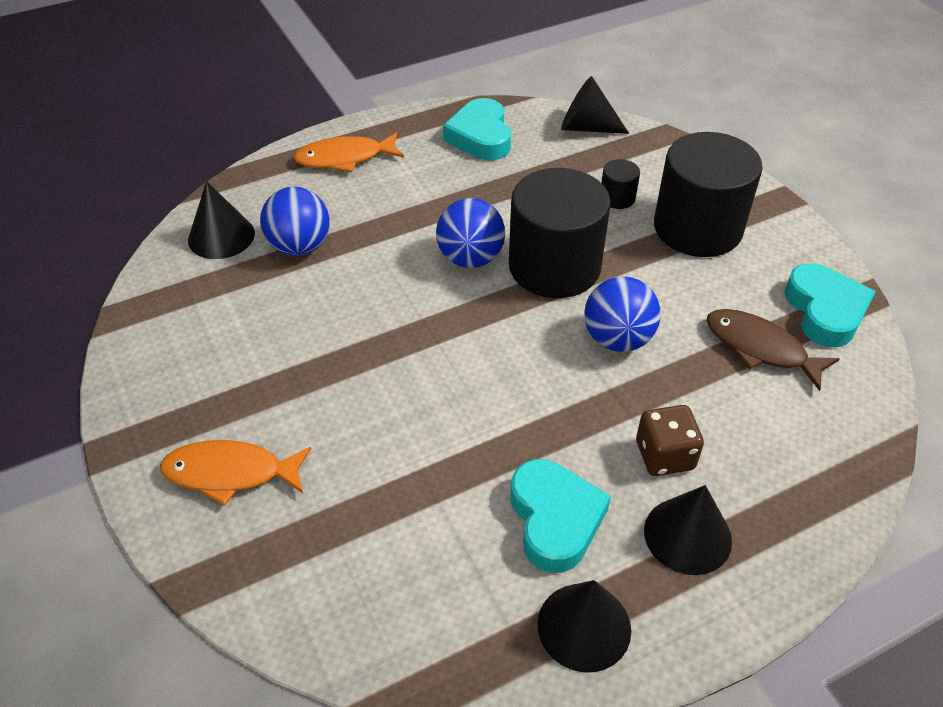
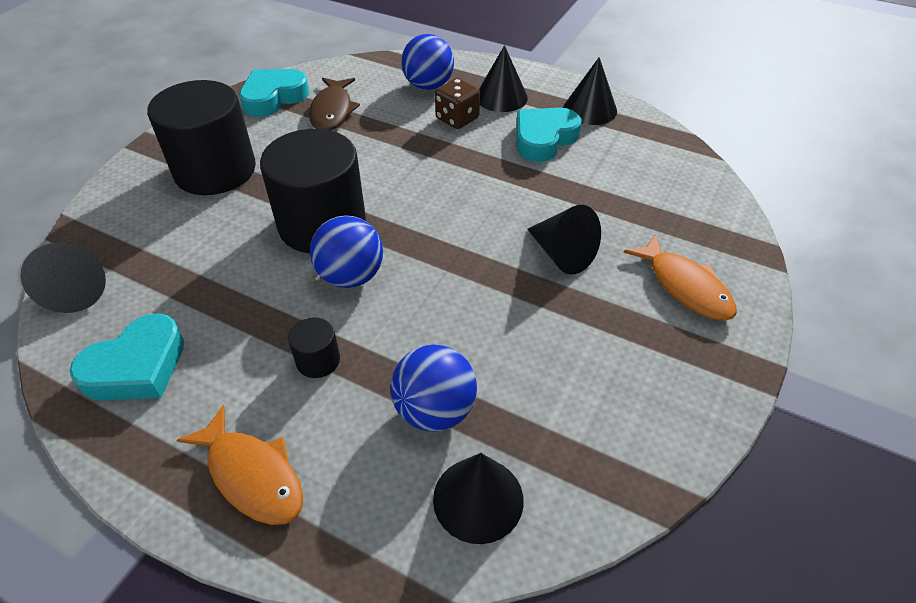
camera: 125 degrees left, 0 degrees up
(361, 407) = (562, 254): none -> black cone
(617, 198) = (198, 225): black cylinder -> black cylinder (318, 360)
(617, 339) = (377, 166): blue ball -> blue ball (428, 86)

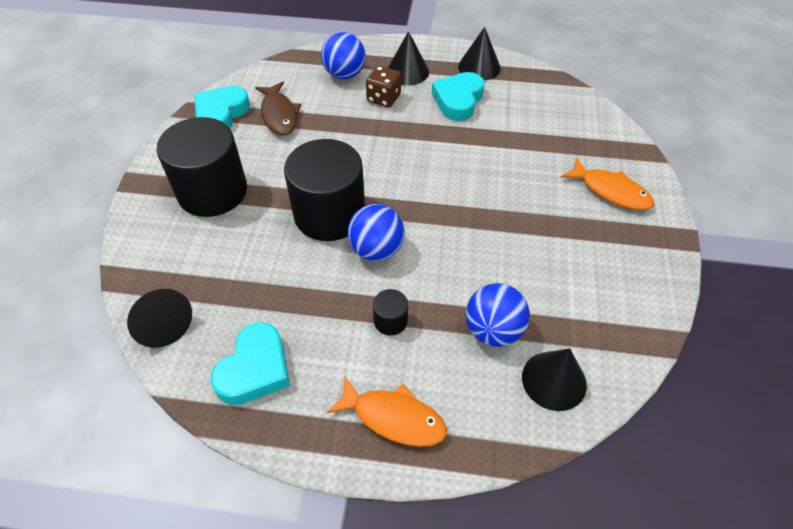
camera: 20 degrees left, 5 degrees up
(562, 254) = (518, 190): black cone -> none

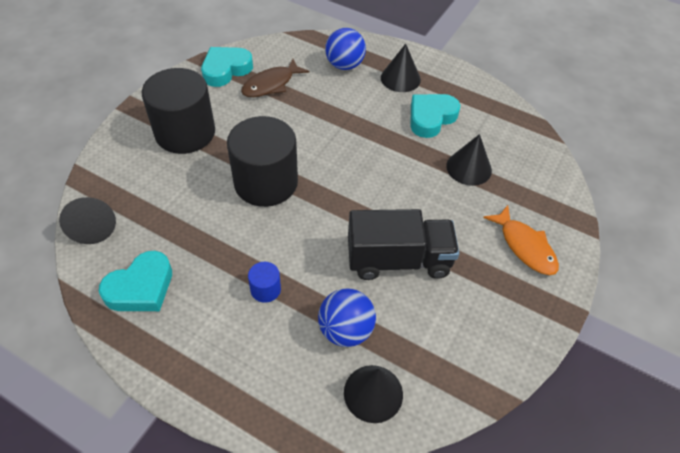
camera: 20 degrees right, 0 degrees up
(279, 115) = (271, 84): brown fish -> brown fish turned 45 degrees clockwise
(376, 250) = (287, 226): blue ball -> none
(383, 98) = (366, 96): brown dice -> none
(390, 321) = (265, 289): black cylinder -> blue cylinder
(393, 417) = (224, 369): orange fish -> none
(479, 67) = (467, 93): black cone -> black cone (469, 168)
(504, 244) = (398, 260): none -> black truck

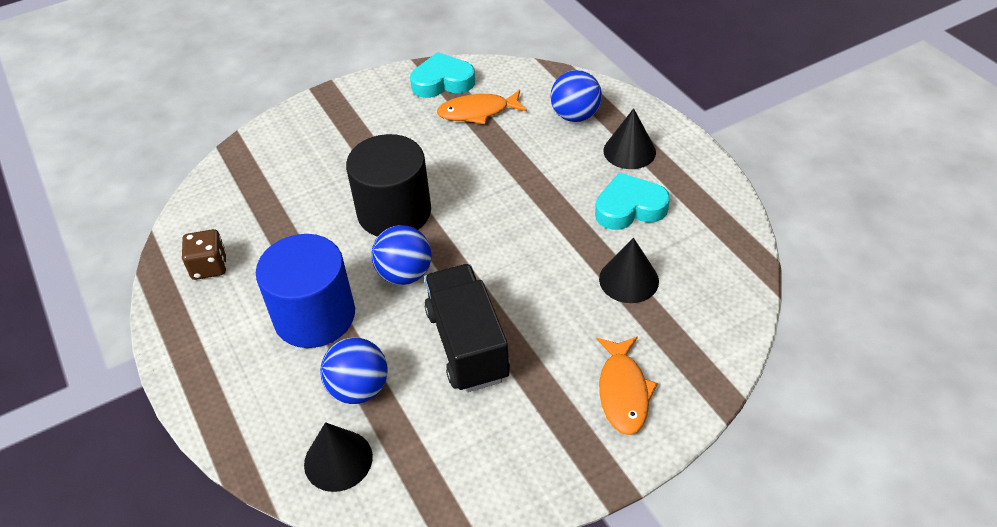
camera: 35 degrees right, 5 degrees down
(94, 226) = (211, 194): black cone -> none
(141, 288) = (209, 266): turquoise heart -> brown dice
(185, 132) = (354, 134): black cylinder -> none
(265, 289) = (314, 316): blue cylinder -> blue cylinder, size x2.39
(271, 84) = (478, 112): brown fish -> orange fish
(311, 227) = (405, 274): none -> blue ball
(398, 260) = (467, 344): black truck -> black truck turned 135 degrees counterclockwise

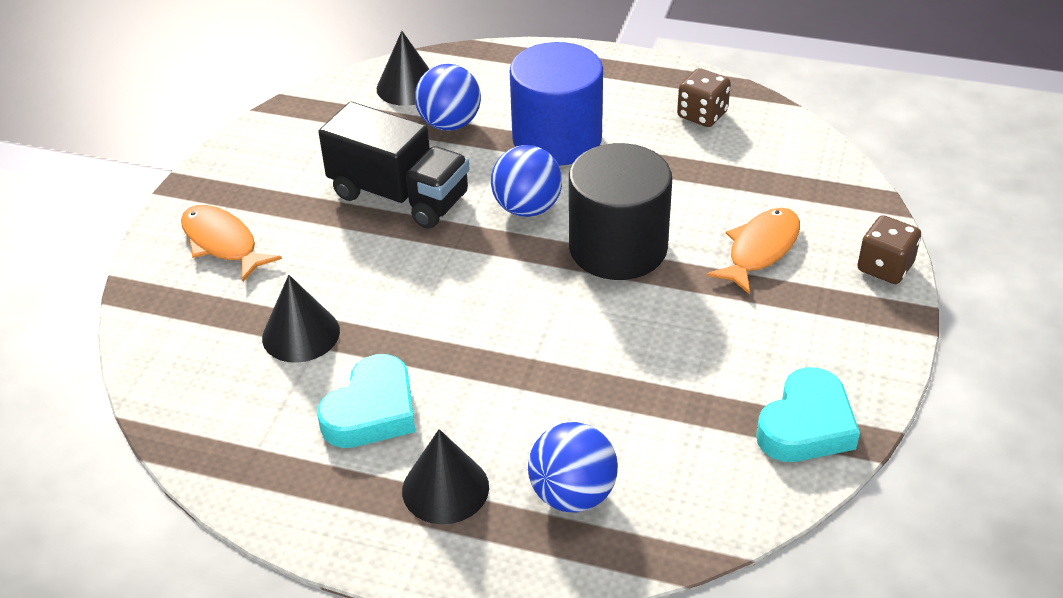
camera: 135 degrees right, 5 degrees down
(295, 116) = (885, 267): none -> brown dice
(478, 112) = (699, 413): orange fish -> orange fish (760, 250)

